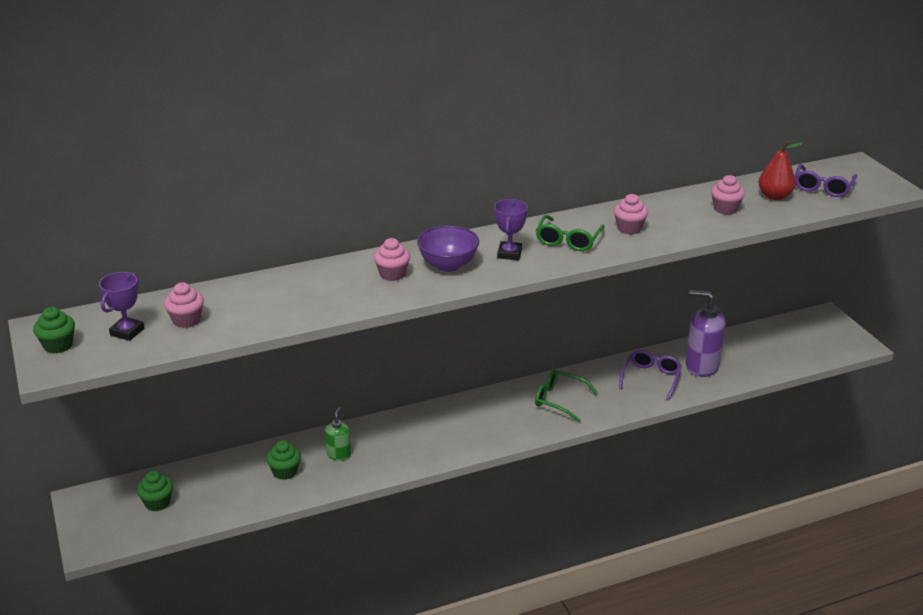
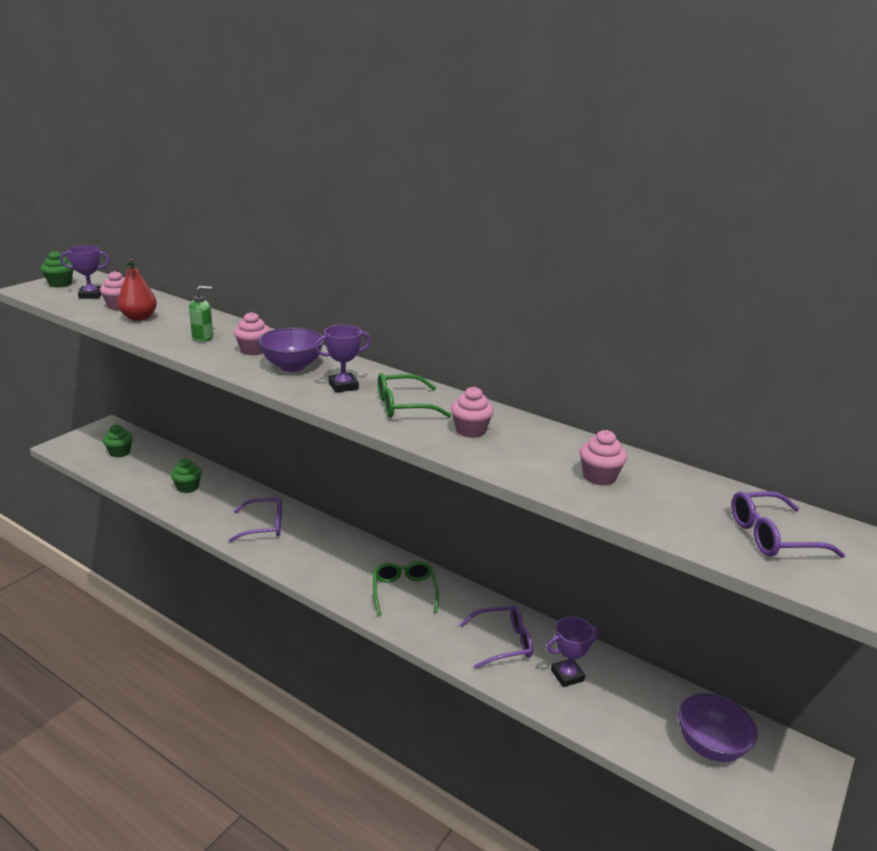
camera: 55 degrees right, 5 degrees down
(339, 454) = (227, 502): green soap dispenser -> green soap dispenser (203, 337)
(400, 443) = (264, 526): none -> purple glasses
(701, 366) = (567, 675): purple soap dispenser -> purple trophy
(774, 196) = (685, 504): red pear -> red pear (139, 318)
(793, 343) = (710, 746): none -> purple bowl

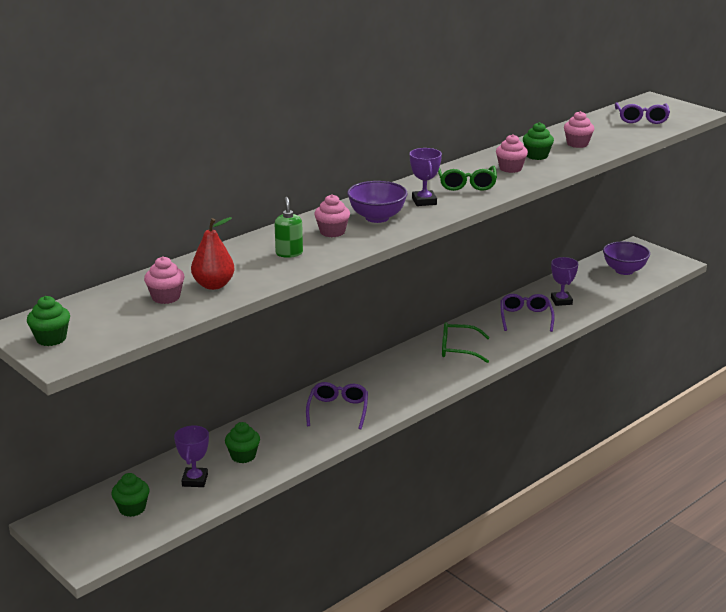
camera: 75 degrees left, 0 degrees up
(91, 295) = (113, 316): purple trophy -> purple trophy (195, 480)
(528, 447) = (537, 156): none -> green cupcake

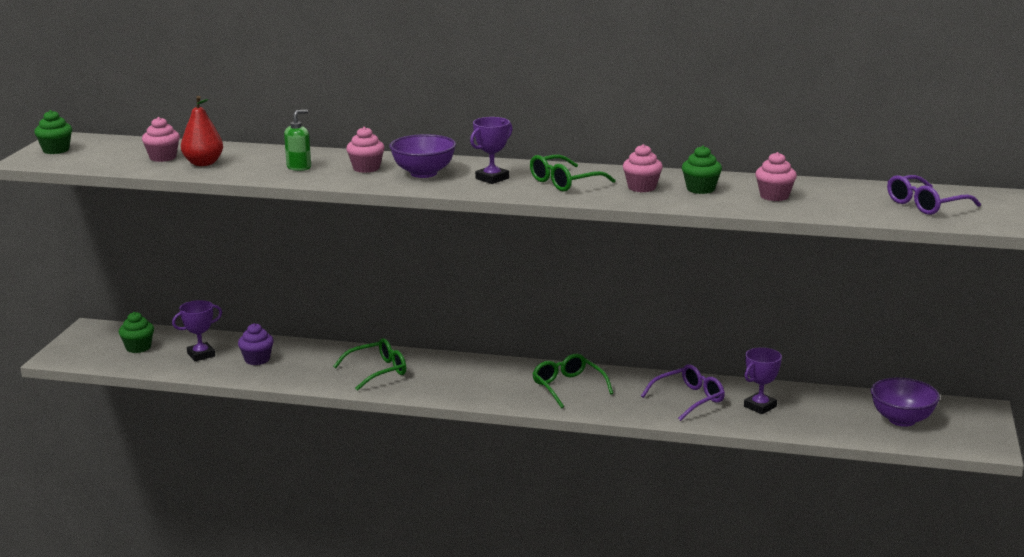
camera: 55 degrees right, 5 degrees down
(243, 456) = (257, 359): green cupcake -> purple cupcake
(338, 410) = (377, 371): purple glasses -> green glasses

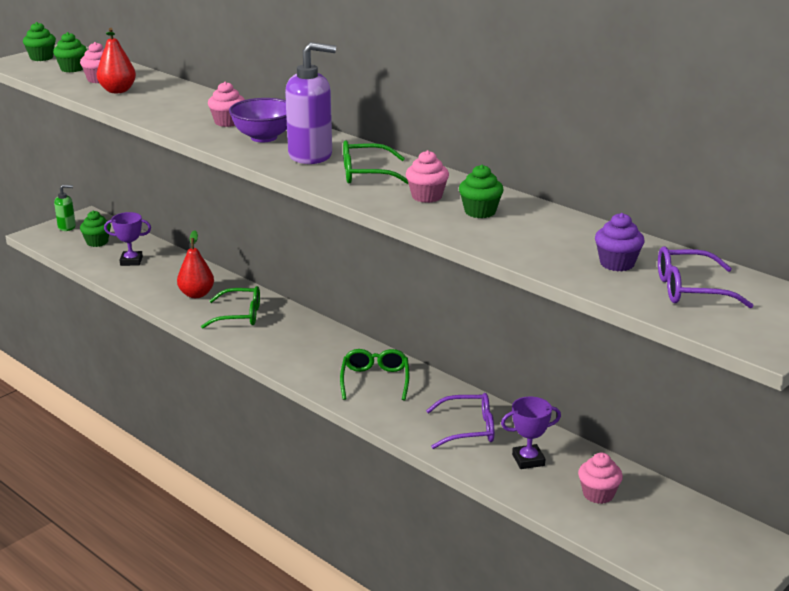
camera: 30 degrees right, 5 degrees up
(112, 154) = (72, 69): none -> green cupcake
(257, 359) = (164, 277): purple cupcake -> purple cupcake (617, 264)
(299, 167) = (179, 110): green soap dispenser -> green soap dispenser (67, 227)
(310, 365) = (196, 294): none -> red pear
(492, 178) = (311, 156): purple trophy -> purple soap dispenser
(774, 196) = (540, 238): pink cupcake -> pink cupcake (598, 494)
(902, 420) = (659, 526): purple bowl -> none

